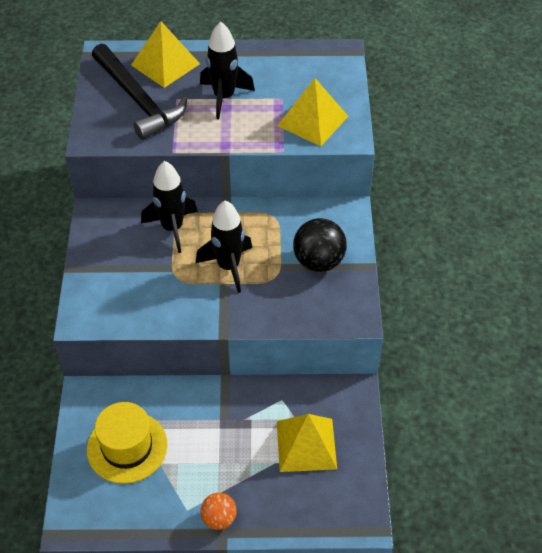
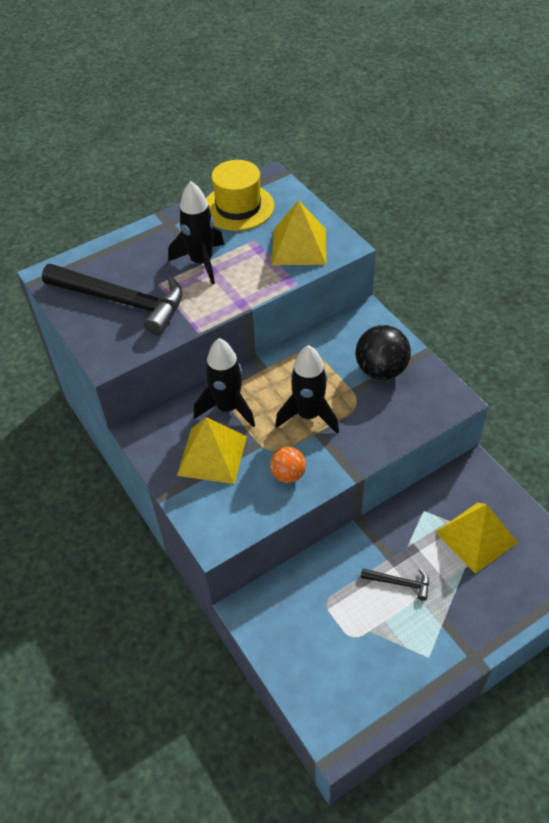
camera: 30 degrees left, 0 degrees up
(127, 447) = (327, 634): yellow hat -> yellow hat (238, 207)
(165, 64) = (119, 258): yellow pyramid -> yellow pyramid (212, 455)
(213, 443) = (400, 583): none -> black hammer
(219, 518) = (462, 646): orange ball -> orange ball (288, 474)

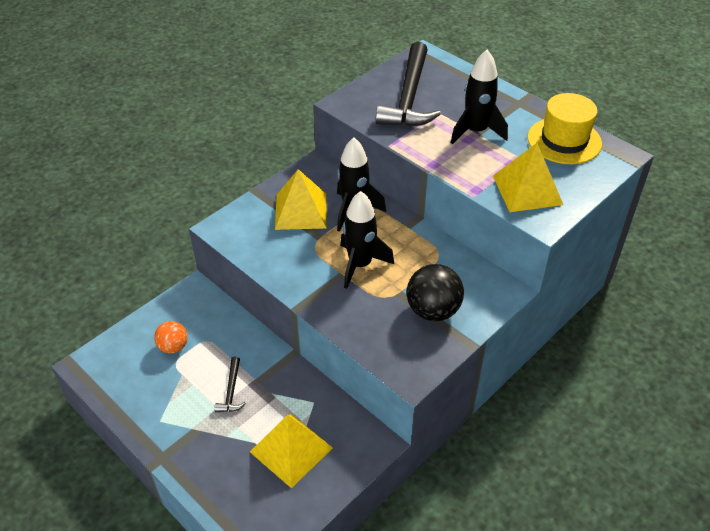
camera: 75 degrees right, 5 degrees down
(288, 474) = (290, 261): orange ball -> orange ball (173, 347)

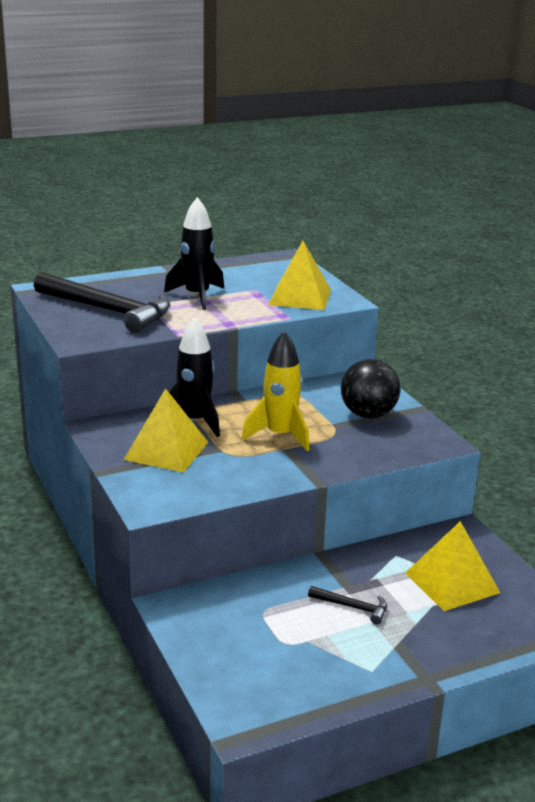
camera: 70 degrees left, 20 degrees down
(173, 347) = (257, 640): orange ball -> none
(360, 265) = (280, 436): black rocket -> yellow rocket
(564, 141) = (246, 269): yellow hat -> none

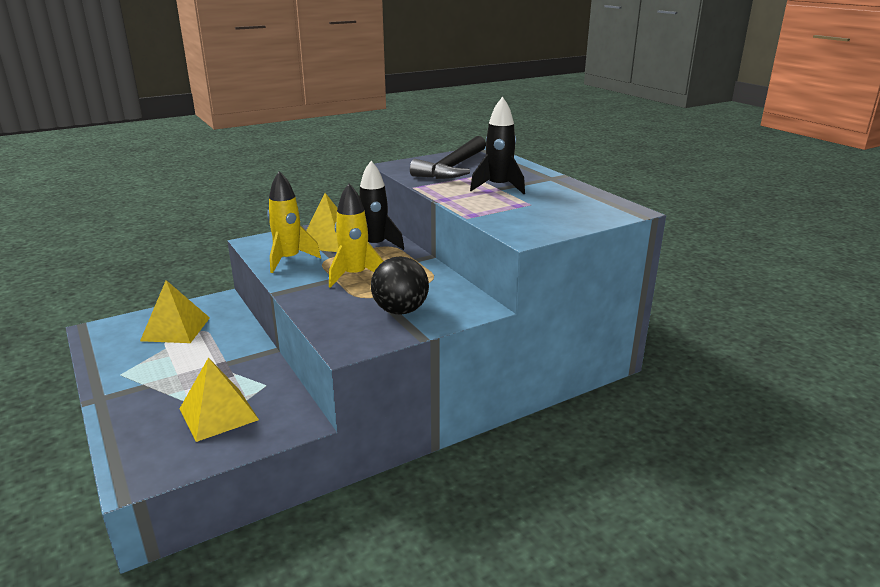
camera: 85 degrees right, 0 degrees up
(223, 477) = (289, 260): none -> yellow rocket
(300, 297) = (522, 219): yellow pyramid -> yellow pyramid (175, 329)
(353, 607) = (198, 365): black hammer -> none

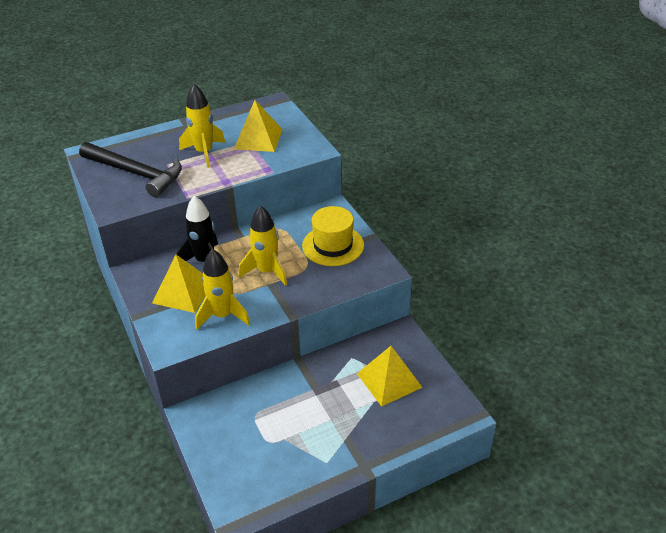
camera: 85 degrees left, 15 degrees up
(175, 329) = (247, 439): yellow pyramid -> yellow pyramid (258, 139)
(400, 311) = (333, 245): black ball -> yellow hat
(498, 187) = (204, 152): black rocket -> yellow rocket

